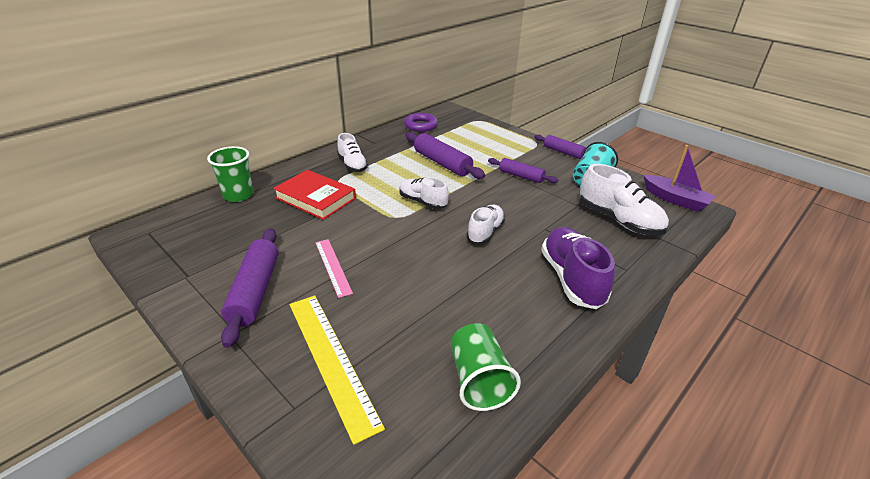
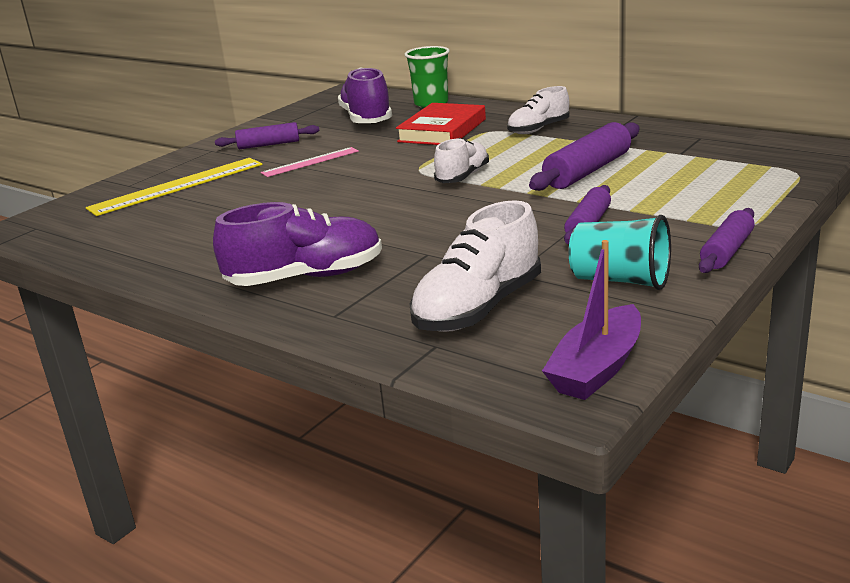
camera: 85 degrees right, 10 degrees down
(242, 229) = (366, 119): none -> purple shoe
(255, 291) = (268, 145): purple rolling pin -> purple rolling pin, size x0.64
(421, 126) = (715, 140): purple ring -> none
(479, 380) = (139, 243): green cup -> none
(485, 232) = (402, 218): white shoe -> none

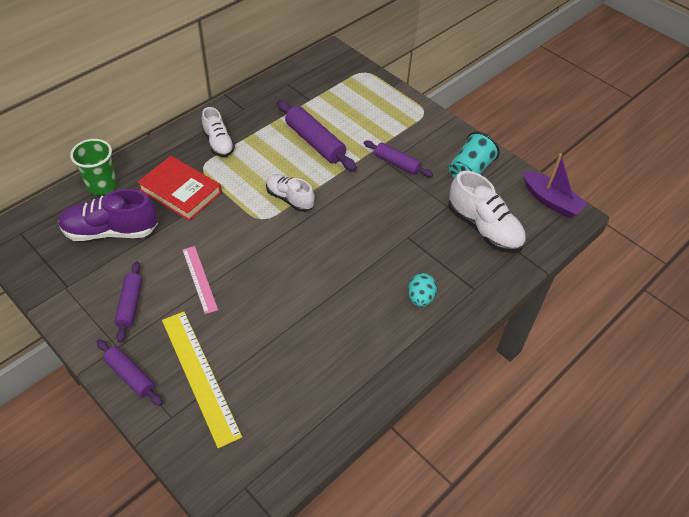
camera: 85 degrees left, 25 degrees up
(305, 277) = (420, 298): purple shoe -> turquoise egg
(727, 251) = (450, 127): purple rolling pin -> purple rolling pin (130, 376)

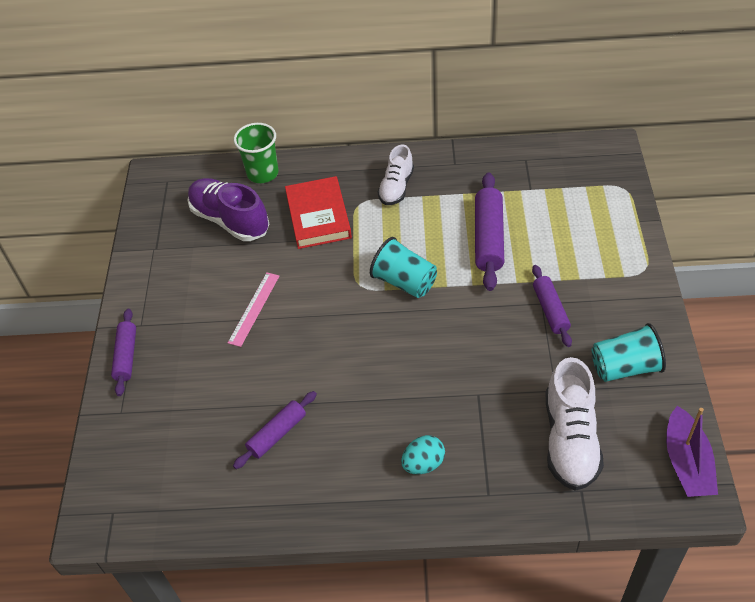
camera: 50 degrees right, 0 degrees up
(130, 305) = (182, 295): purple rolling pin -> purple rolling pin (277, 434)
(200, 376) = (172, 394): yellow ruler -> none
(289, 199) = (404, 282): white shoe -> turquoise cup

